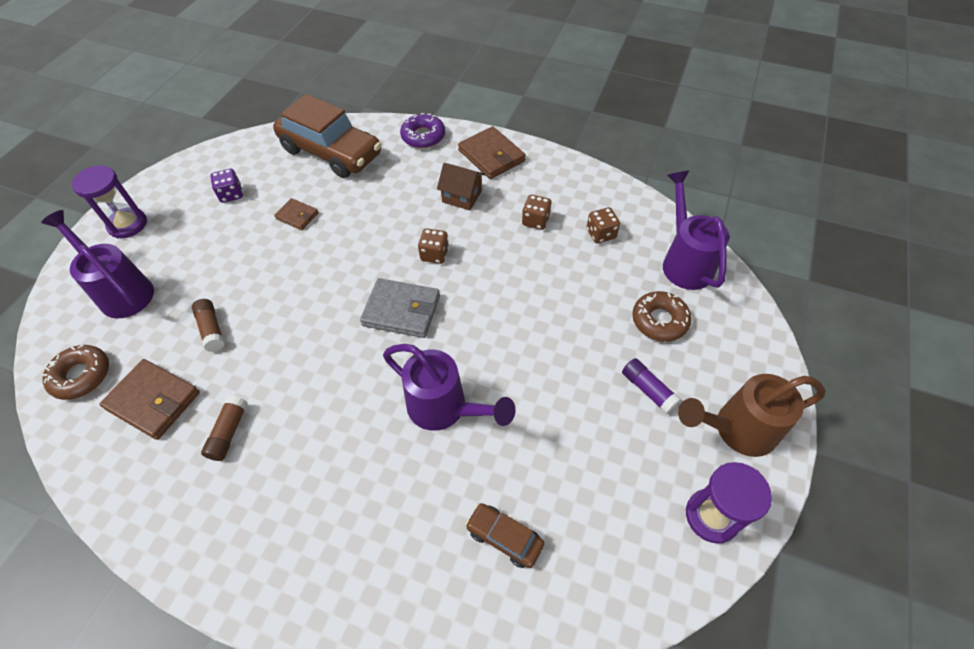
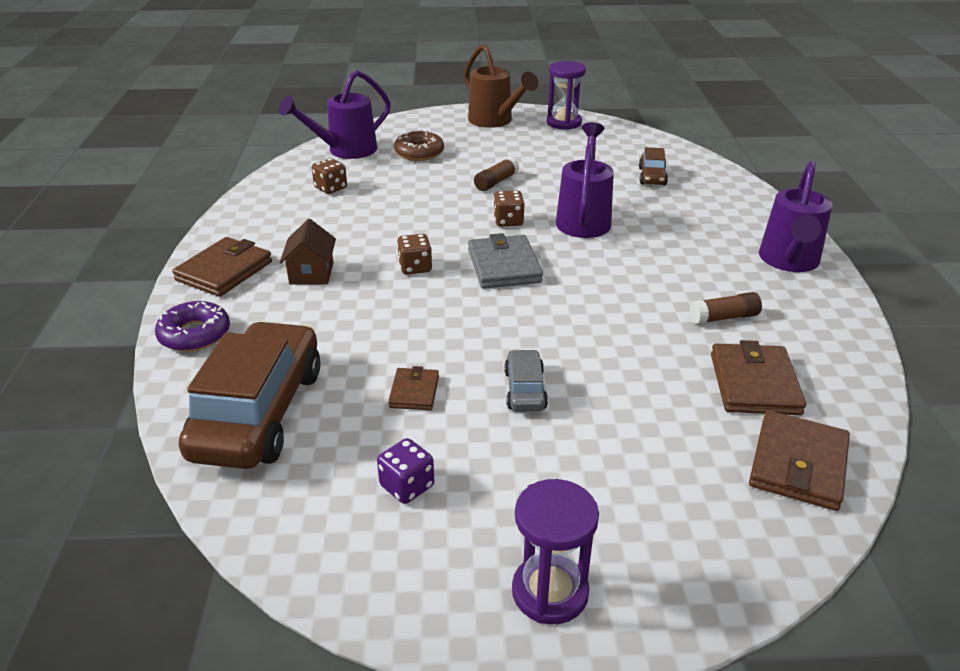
camera: 115 degrees left, 20 degrees down
(81, 376) = (798, 464): brown donut -> brown wallet
(121, 291) = (666, 507): purple watering can -> purple watering can (788, 262)
(212, 329) = (638, 384): brown glue stick -> brown glue stick (496, 182)
(257, 267) = (525, 390): none -> grey car
(535, 221) = (329, 222): brown dice -> brown dice (508, 221)
(648, 390) = (489, 149): purple glue stick -> none

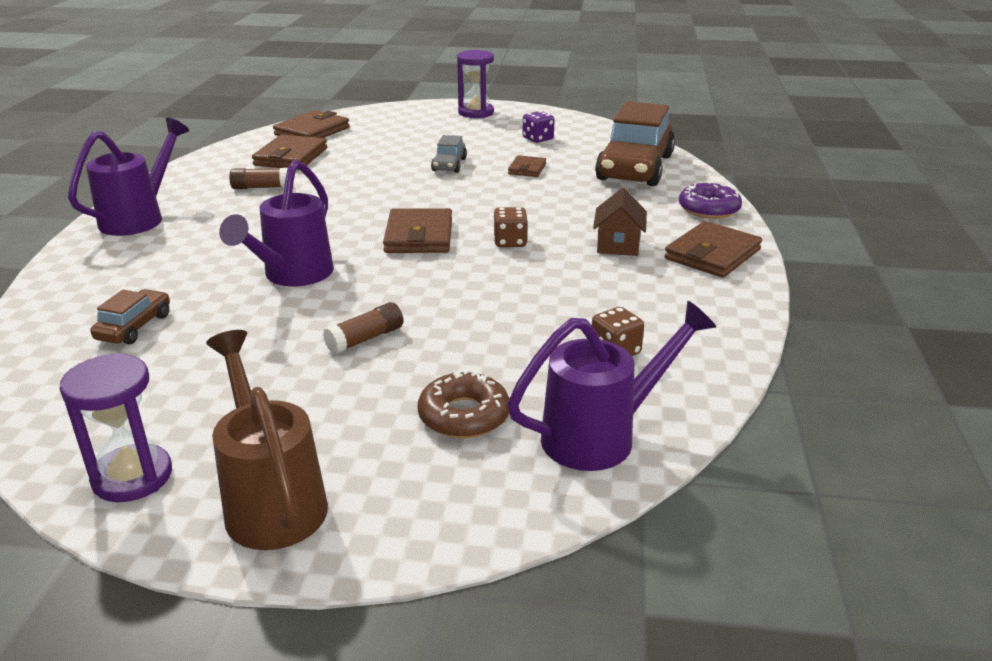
camera: 170 degrees left, 5 degrees down
(504, 266) = (419, 236): grey wallet -> brown wallet
(508, 221) = (385, 280): brown dice -> none

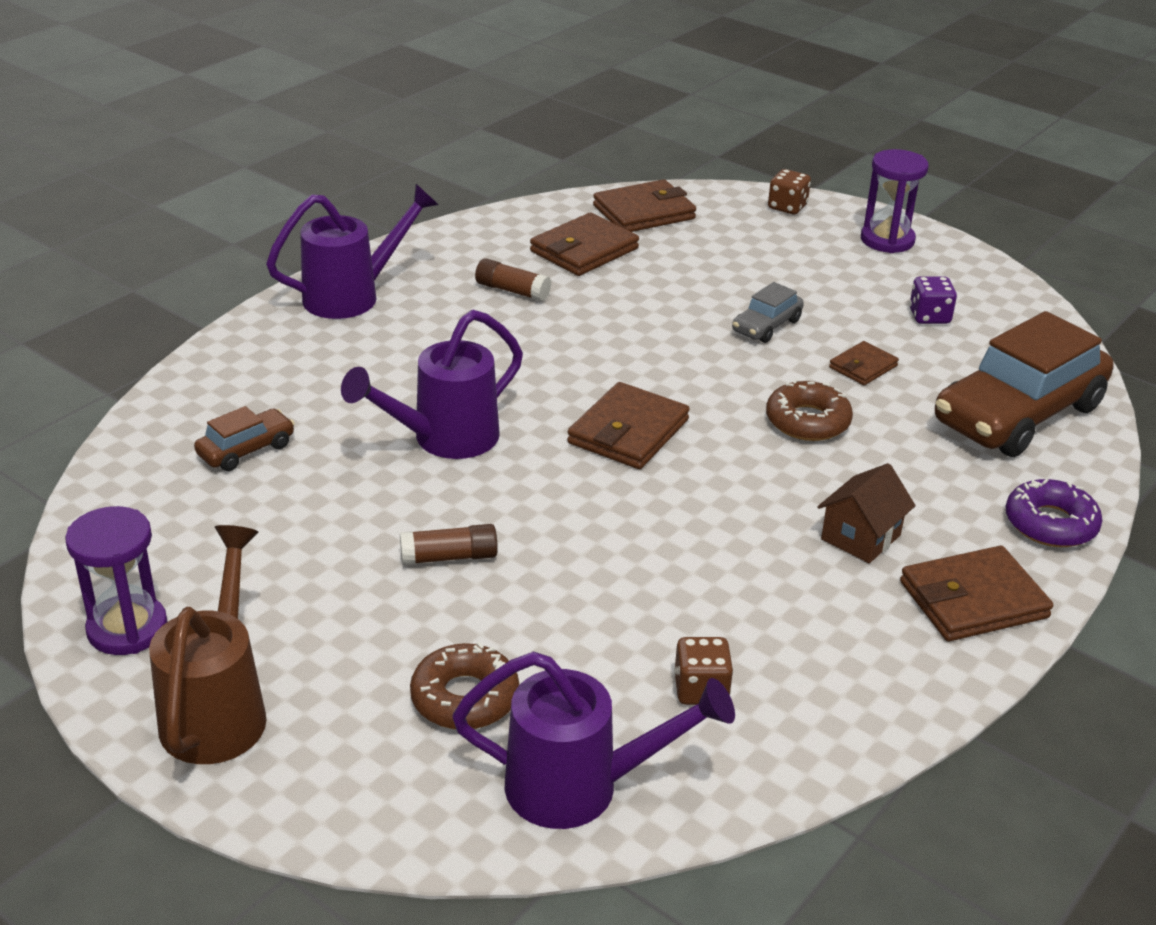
camera: 30 degrees right, 5 degrees up
(510, 242) = (728, 481): brown dice -> brown dice (787, 207)
(524, 201) = (807, 421): none -> brown donut

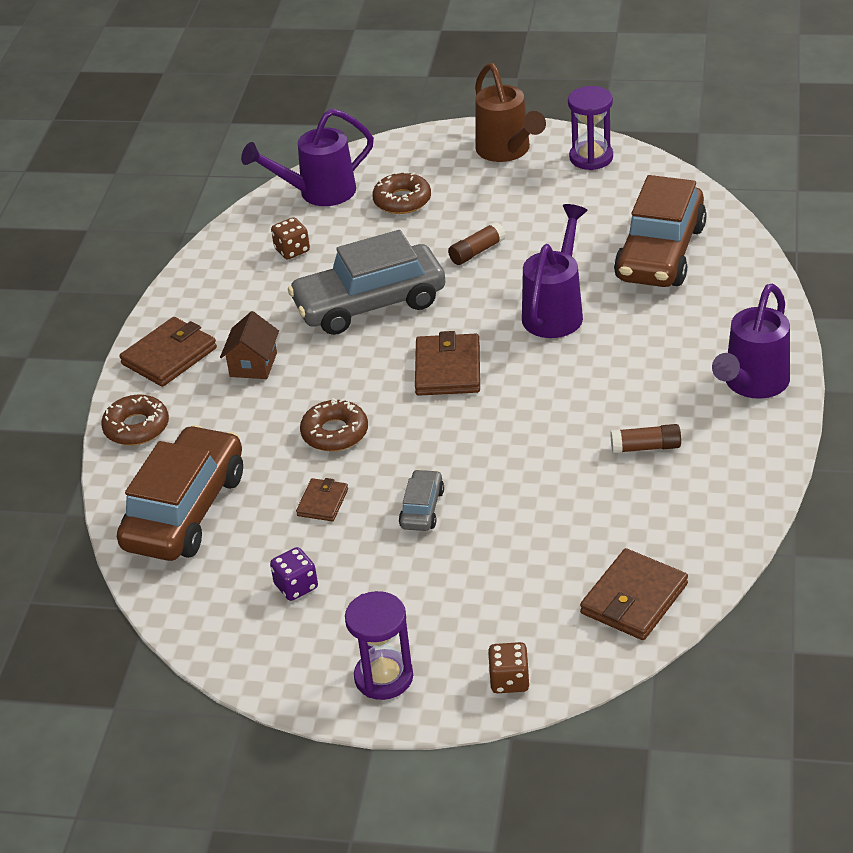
camera: 155 degrees right, 5 degrees up
(246, 450) = (660, 253): brown car -> brown car, size x2.20
(584, 250) = (637, 521): brown wallet -> none
(653, 549) = (370, 304): none -> grey car
(1050, 524) = (136, 427): purple donut -> brown donut

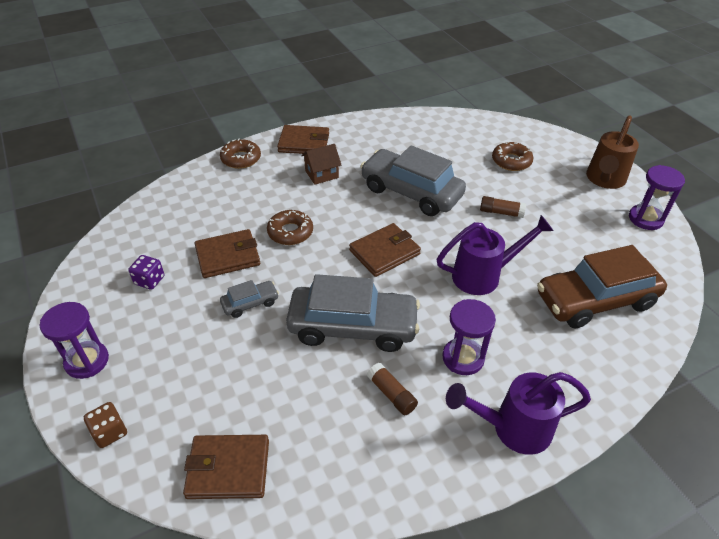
camera: 50 degrees right, 5 degrees up
(185, 511) = (187, 206): brown car -> none
(292, 250) = (426, 143): brown dice -> none
(318, 193) = (482, 129): purple watering can -> none
(322, 502) = (228, 256): brown wallet -> brown wallet, size x1.74
(534, 439) = (353, 327): none -> grey car
(647, 378) = (463, 358): none -> purple hourglass

